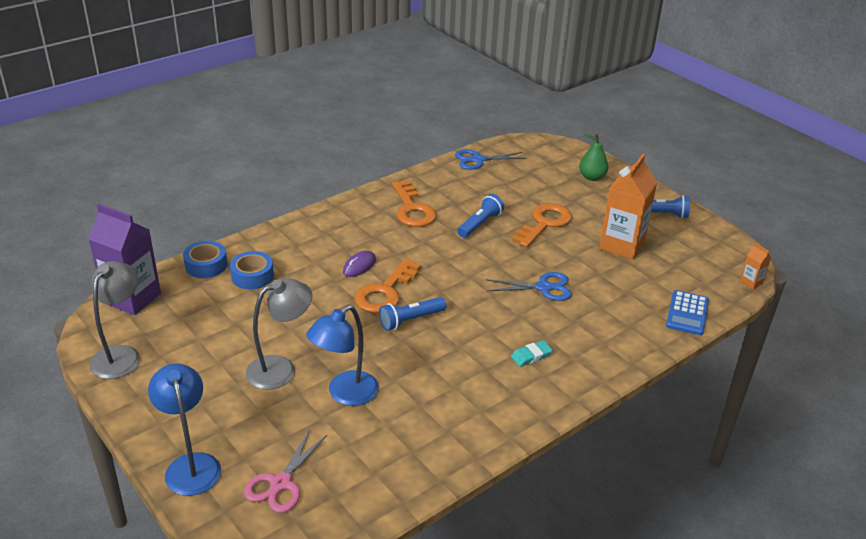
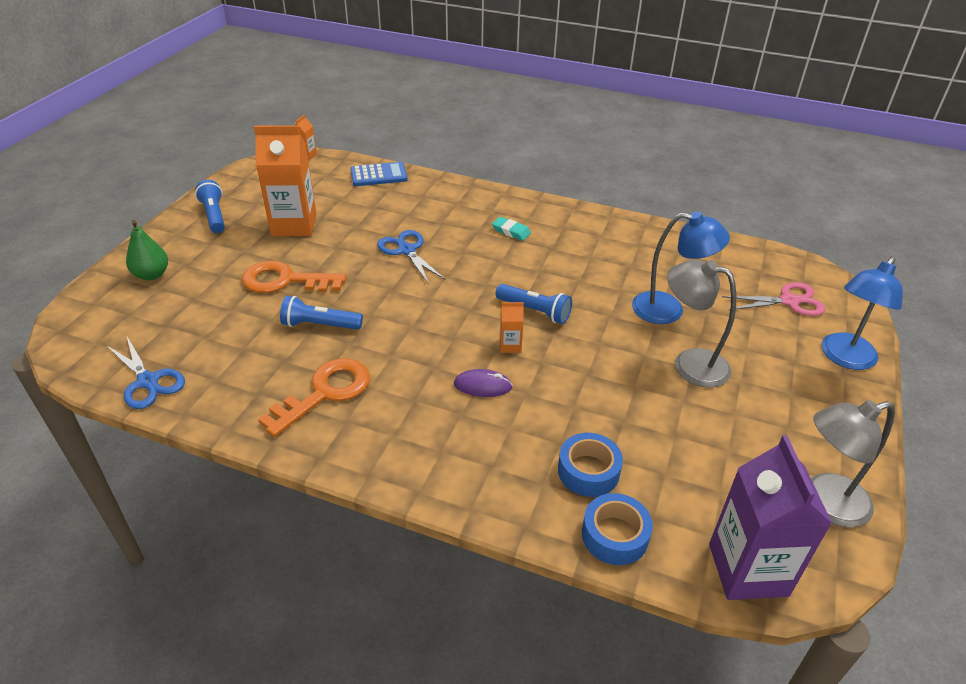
camera: 120 degrees left, 5 degrees up
(385, 292) = (510, 345): orange key -> orange carton

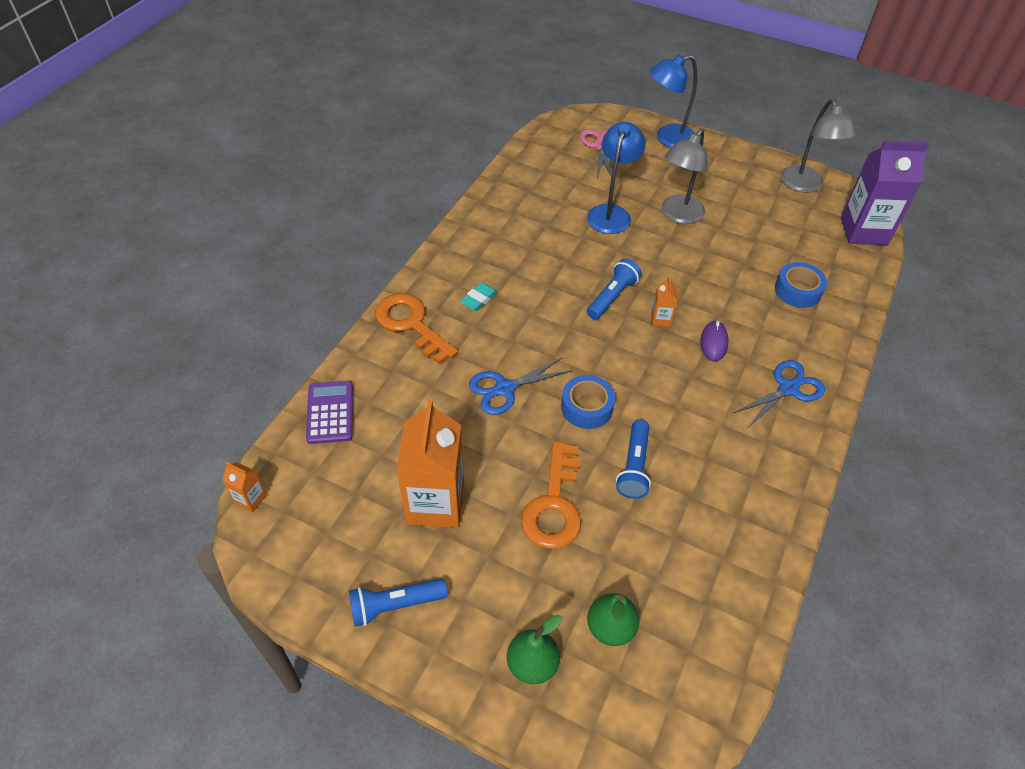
camera: 85 degrees left, 10 degrees up
(148, 381) = (732, 626): blue scissors -> blue scissors (788, 388)
(168, 312) = (610, 628): none -> green pear
(325, 392) = (733, 458): orange key -> orange key (410, 324)
(378, 175) = (330, 412): blue calculator -> purple calculator
(615, 535) = (852, 286): blue tape -> blue tape (586, 407)
(844, 358) = (667, 138): blue lamp -> blue lamp turned 120 degrees clockwise

